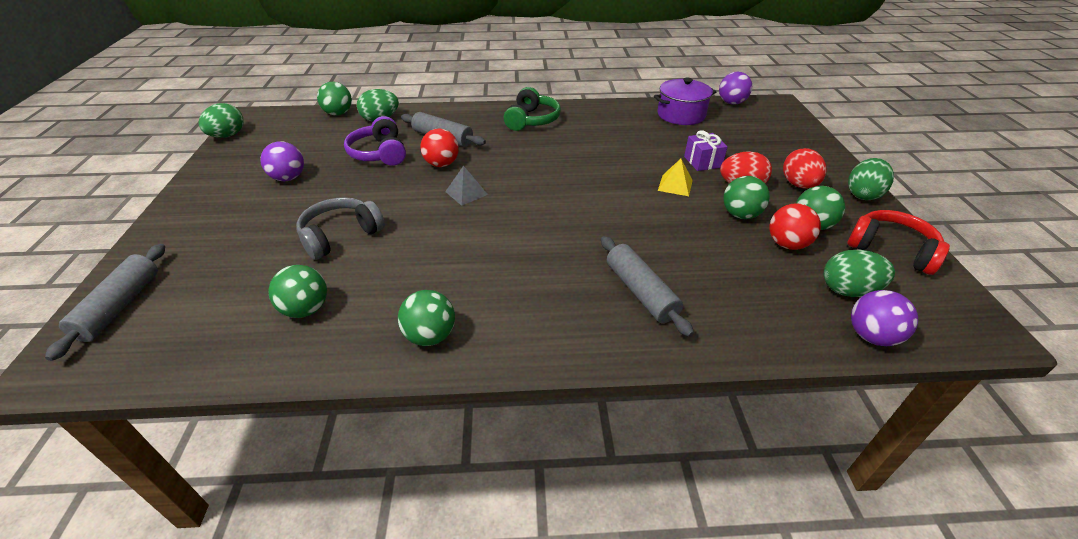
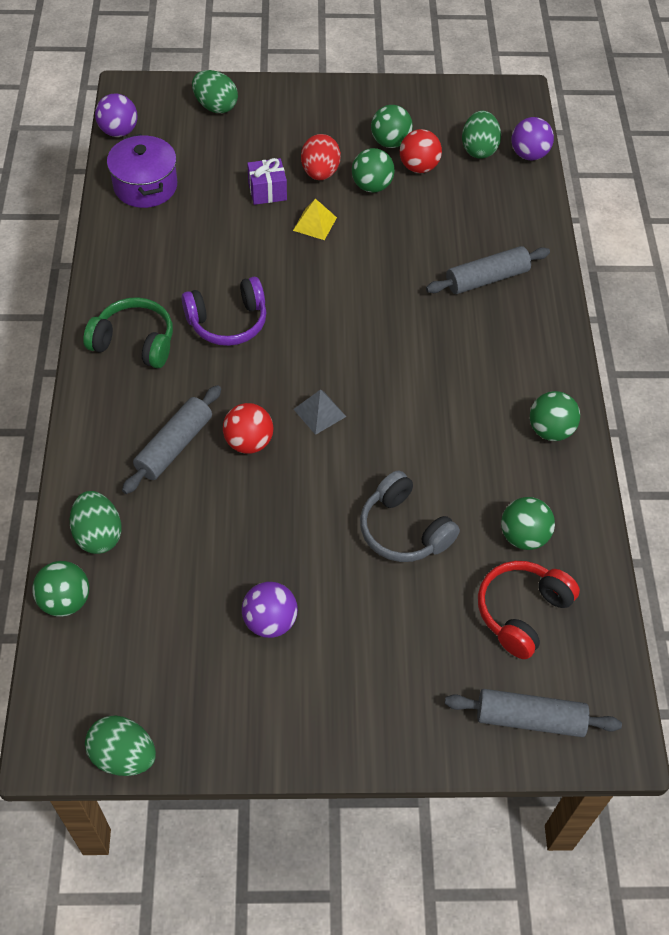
camera: 90 degrees left, 15 degrees up
(379, 153) = (211, 519): purple headphones -> purple headphones (228, 322)
(798, 185) = (320, 130): red egg -> none
(863, 194) = (340, 92): green egg -> green egg (215, 106)
(891, 250) = (426, 105): red headphones -> red headphones (521, 612)

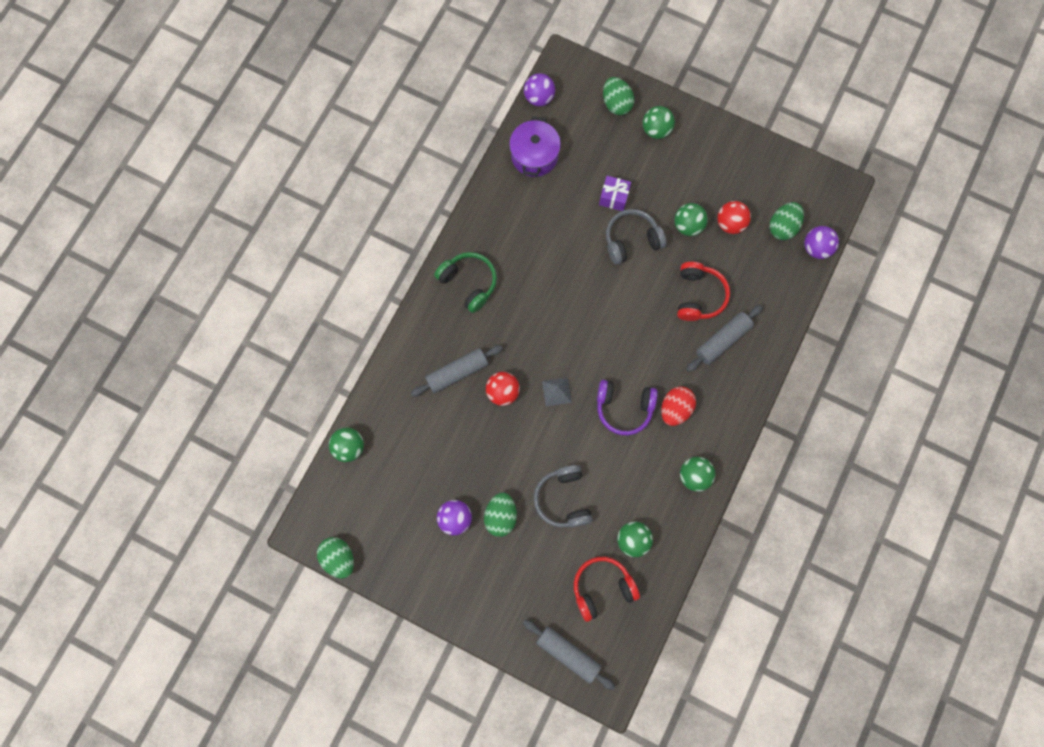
camera: 30 degrees right, 20 degrees up
(98, 535) = (386, 413): green egg -> green egg (501, 516)
(228, 322) = (534, 295): purple headphones -> purple headphones (624, 408)
(315, 223) = (631, 240): yellow pyramid -> grey headphones
(320, 173) = (658, 197): red egg -> red egg (675, 409)
(390, 142) = (722, 192): green ball -> green ball (656, 130)
(429, 247) = (698, 296): none -> red headphones
(486, 278) = (722, 340): grey rolling pin -> grey rolling pin turned 45 degrees counterclockwise

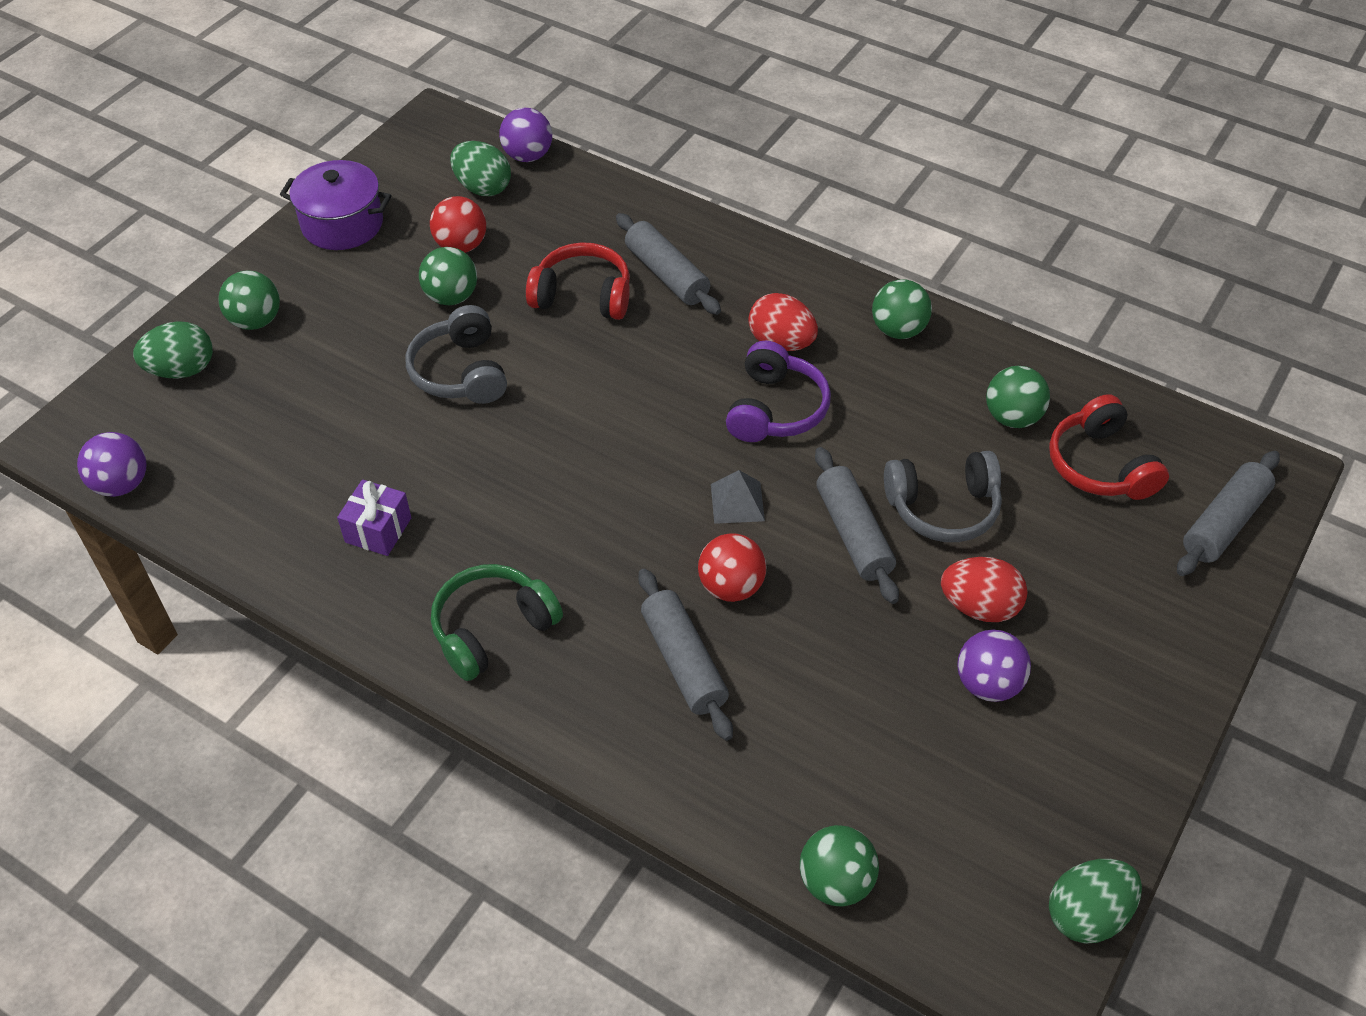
camera: 85 degrees left, 25 degrees down
(501, 516) = (979, 607): green egg -> red egg
(534, 156) = (245, 501): purple pot -> purple pot (342, 224)
(541, 452) = (853, 534): none -> grey rolling pin
(614, 197) = (370, 389): purple gift -> purple gift (378, 530)

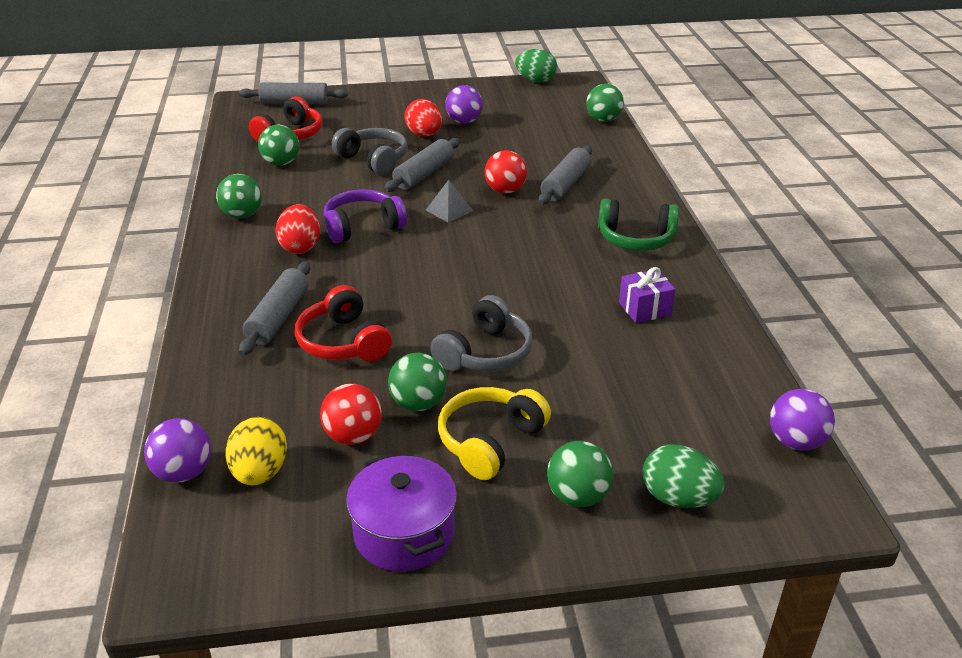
camera: 130 degrees left, 15 degrees down
(362, 311) = (490, 441): none -> yellow headphones
(483, 188) = (260, 473): green egg -> yellow egg

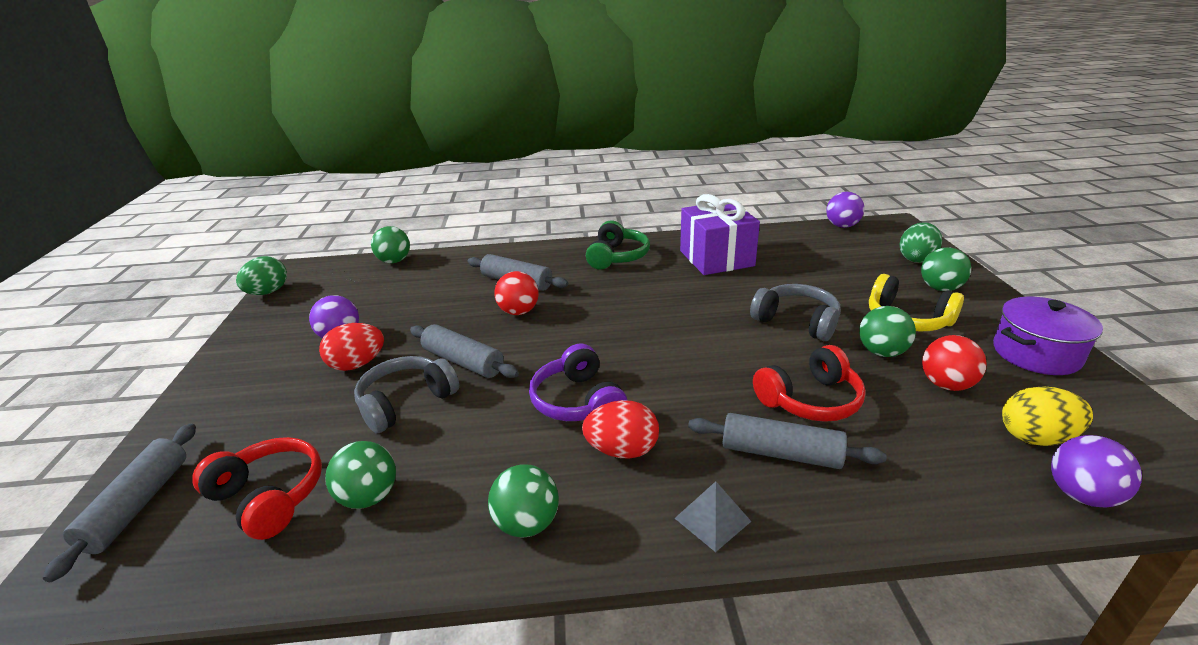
camera: 85 degrees left, 5 degrees down
(449, 210) = (551, 343): grey pyramid -> grey pyramid (712, 519)
(645, 309) = (716, 258): purple gift -> purple gift, size x1.95

